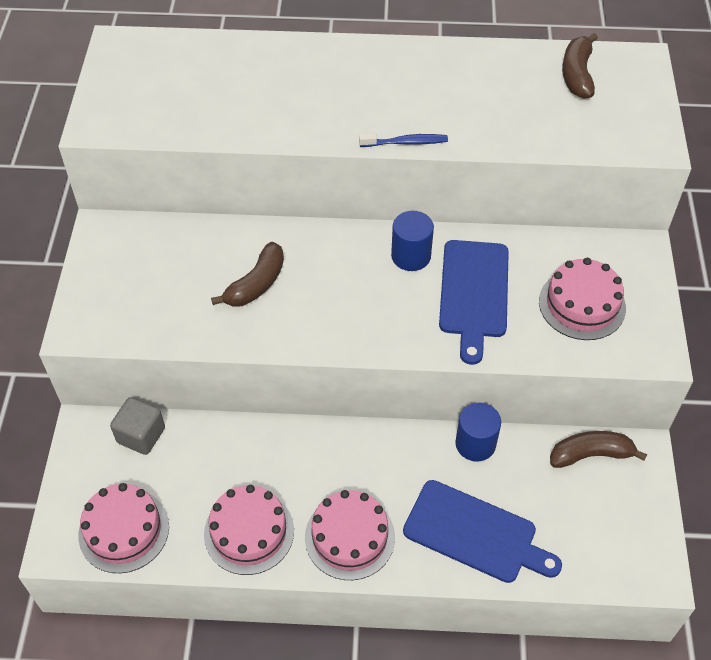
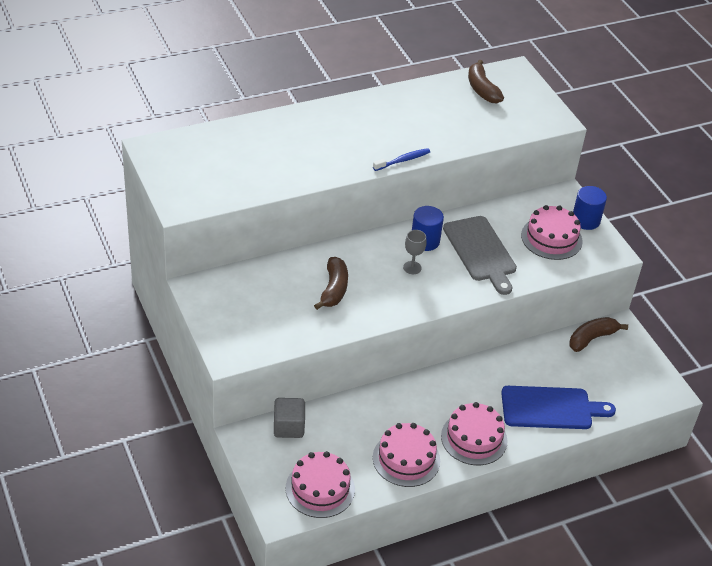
camera: 30 degrees left, 10 degrees down
(371, 287) = (412, 267): none -> grey goblet
(474, 293) = (481, 252): blue cutting board -> grey cutting board
(475, 444) = (517, 356): blue cylinder -> blue cylinder (585, 220)

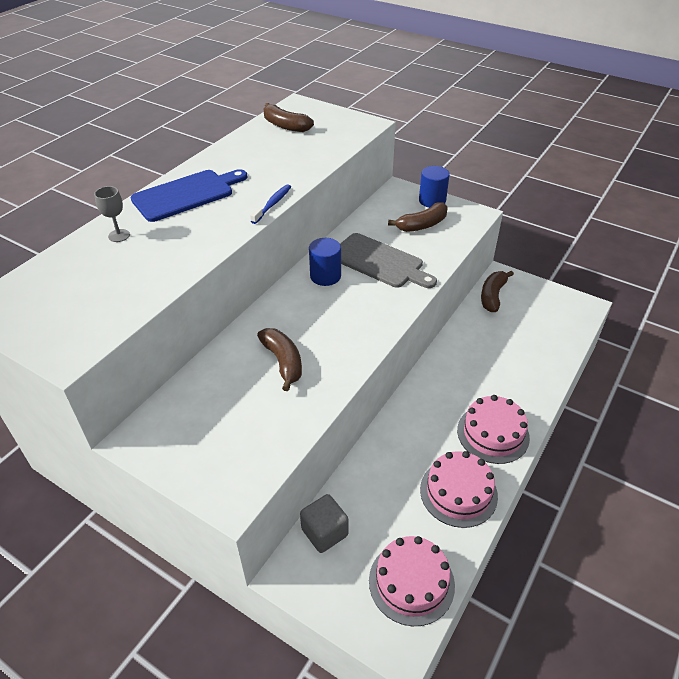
camera: 30 degrees left, 0 degrees up
(412, 267) = (336, 304): grey goblet -> grey goblet (119, 235)
(551, 238) = (422, 225): pink cake -> brown banana
(551, 408) = (521, 369): blue cutting board -> blue cutting board (186, 194)

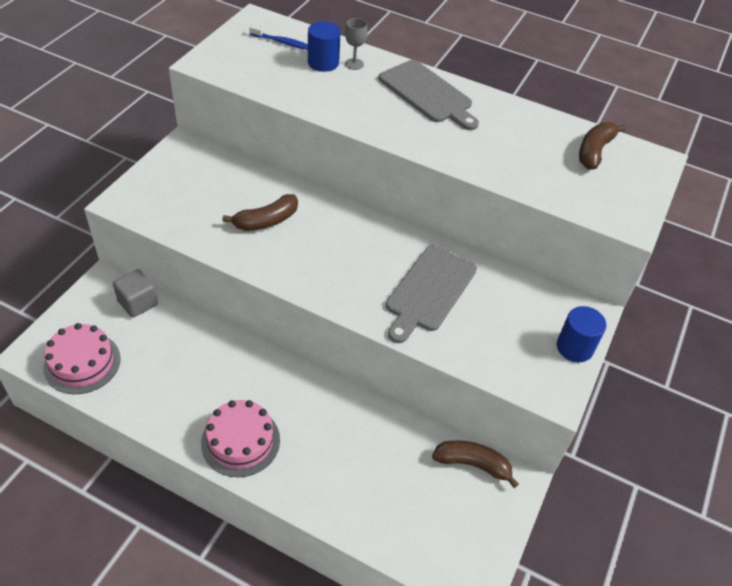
camera: 80 degrees right, 5 degrees up
(186, 194) = (428, 94): blue cutting board -> grey cutting board
(272, 204) = (422, 151): blue toothbrush -> blue toothbrush (282, 42)
(325, 276) = (396, 246): blue cylinder -> blue cylinder (323, 63)
(422, 225) = (514, 334): brown banana -> none
(458, 492) = (169, 403): pink cake -> none

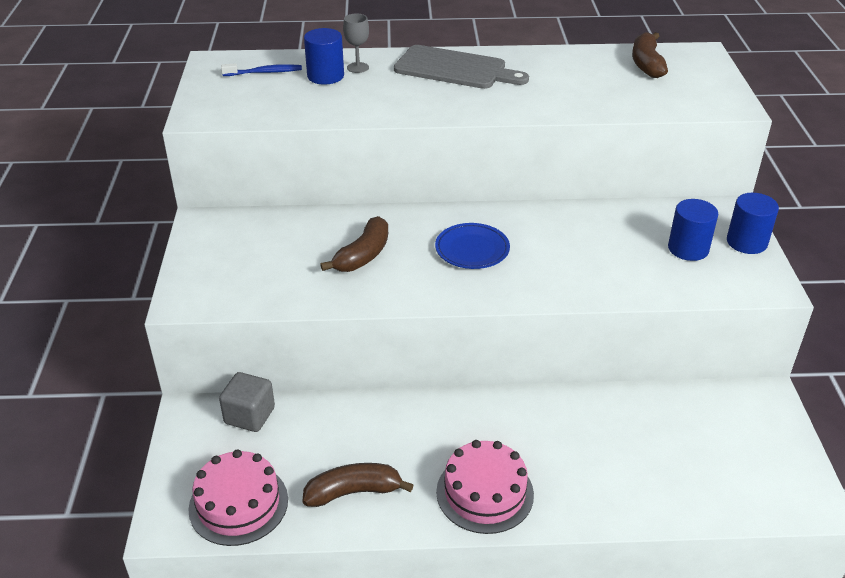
camera: 25 degrees left, 10 degrees down
(348, 252) = (472, 250): none -> blue plate
(429, 291) = (580, 251): grey cutting board -> none
(473, 464) = (718, 402): brown banana -> brown banana (354, 492)
(518, 330) = (688, 249): none -> blue cylinder

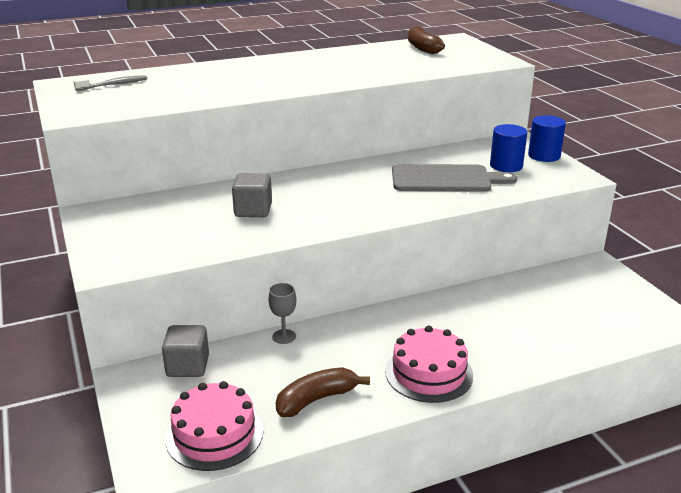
camera: 20 degrees left, 10 degrees down
(264, 72) = (114, 84): blue toothbrush -> grey toothbrush
(325, 76) = (171, 81): blue cylinder -> none
(358, 67) = (195, 73): grey goblet -> grey goblet (284, 336)
(363, 255) = (253, 210): brown banana -> grey cube
(455, 69) = (277, 65): grey cutting board -> grey cutting board (445, 179)
(472, 250) = (342, 192): blue plate -> none

